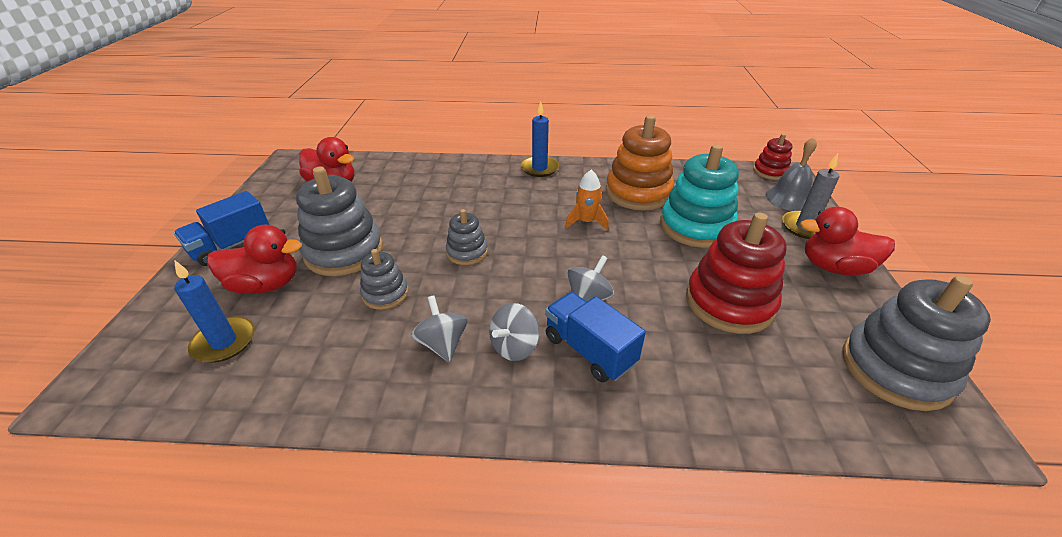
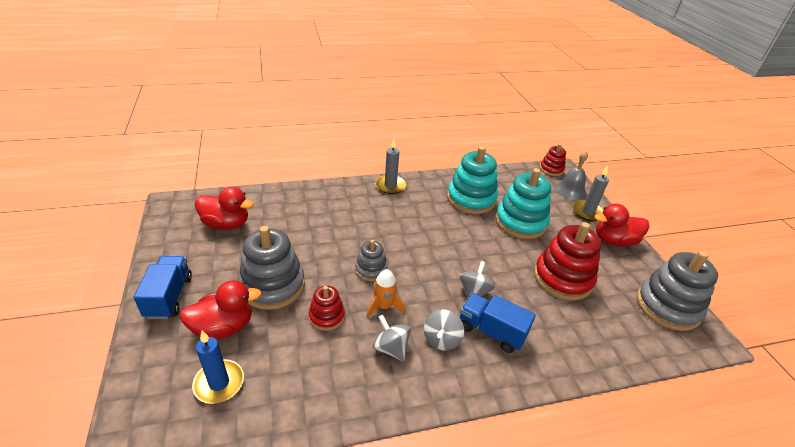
camera: 20 degrees left, 0 degrees up
(231, 246) = (169, 297): blue truck -> blue truck turned 150 degrees clockwise
(385, 294) = (327, 316): grey stacking toy -> red stacking toy
(539, 168) = (390, 186): blue candle -> grey candle
(586, 222) = (446, 229): orange rocket -> orange rocket (384, 306)
(638, 193) = (471, 199): orange stacking toy -> turquoise stacking toy

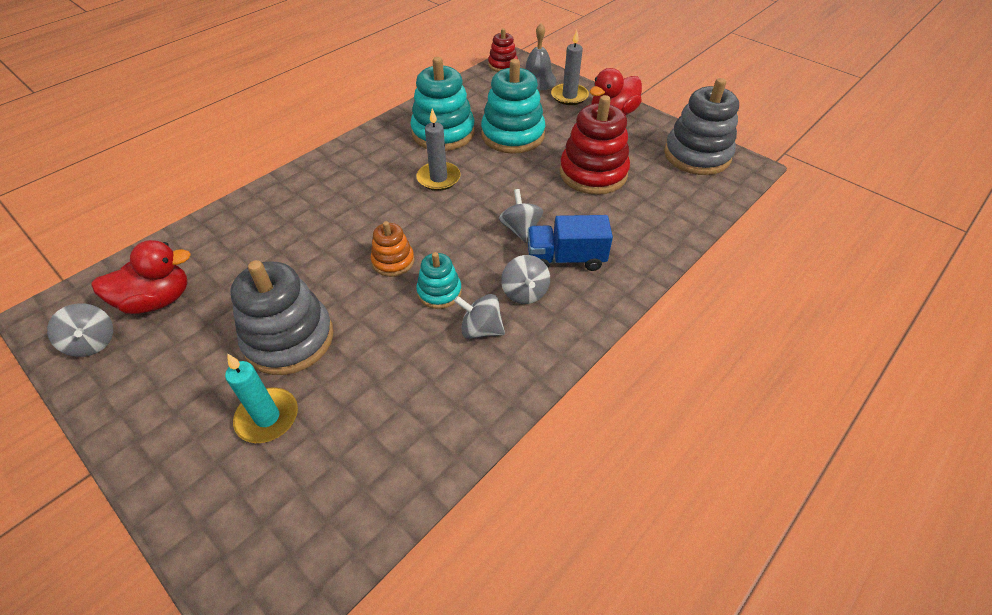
camera: 30 degrees left, 10 degrees up
(169, 297) = (158, 425): blue truck -> none
(179, 231) = (93, 342): none -> grey spinning top
(219, 383) = (318, 477): blue candle -> none
(223, 327) = (267, 417): red duck -> turquoise candle
(327, 316) = (384, 336): red stacking toy -> none
(371, 269) = (393, 261): grey stacking toy -> orange stacking toy
(384, 306) = (439, 292): orange rocket -> turquoise stacking toy
(390, 186) = (338, 158): grey candle -> grey candle (438, 178)

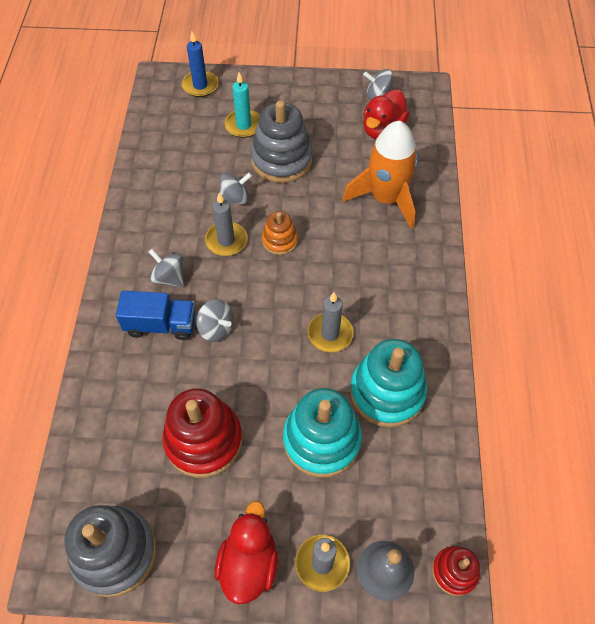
camera: 140 degrees right, 10 degrees up
(232, 541) = (200, 85): none -> blue candle
(261, 237) = (386, 198): none -> orange rocket
(439, 292) = (226, 240): turquoise stacking toy -> grey candle
(481, 329) = (176, 235): grey spinning top -> grey spinning top (235, 198)
(565, 259) = (161, 325): blue truck -> blue truck turned 45 degrees clockwise

